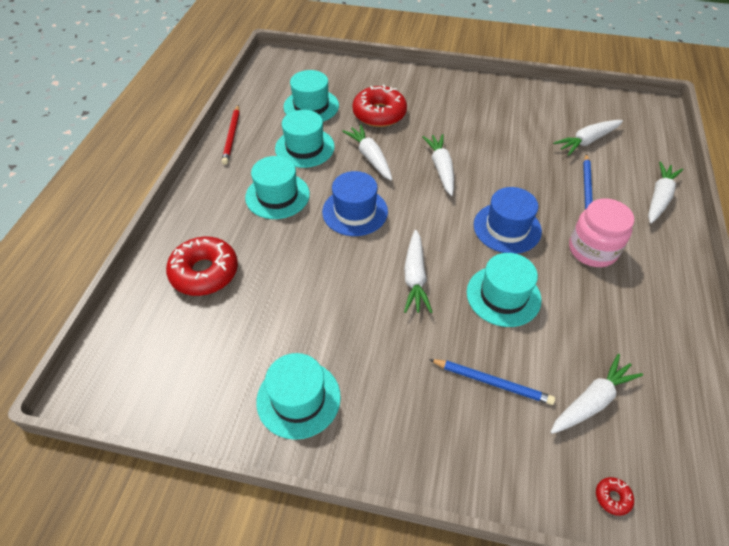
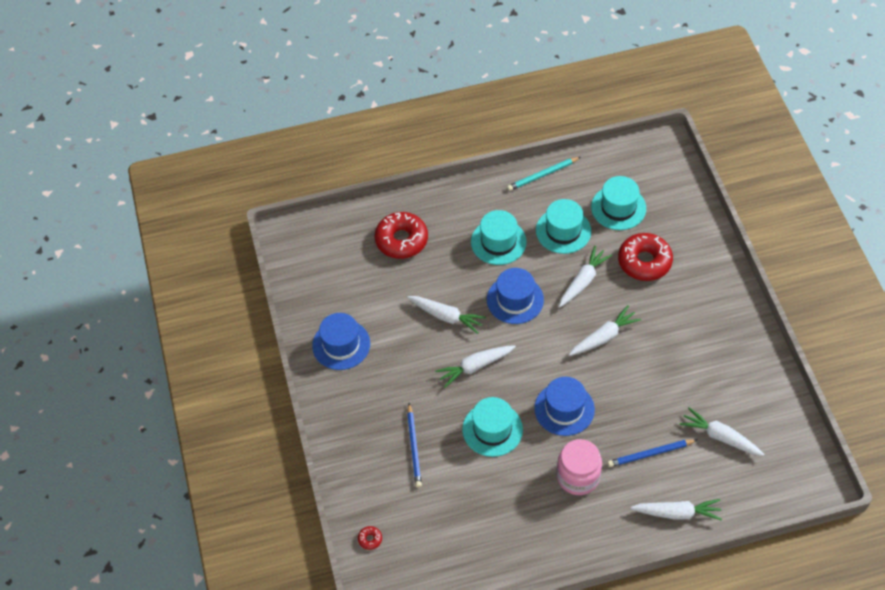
camera: 65 degrees right, 5 degrees up
(232, 136) = (542, 175): red pencil -> turquoise pencil
(298, 399) = (341, 345): turquoise hat -> blue hat
(591, 401) = (433, 511): white carrot -> white carrot (446, 316)

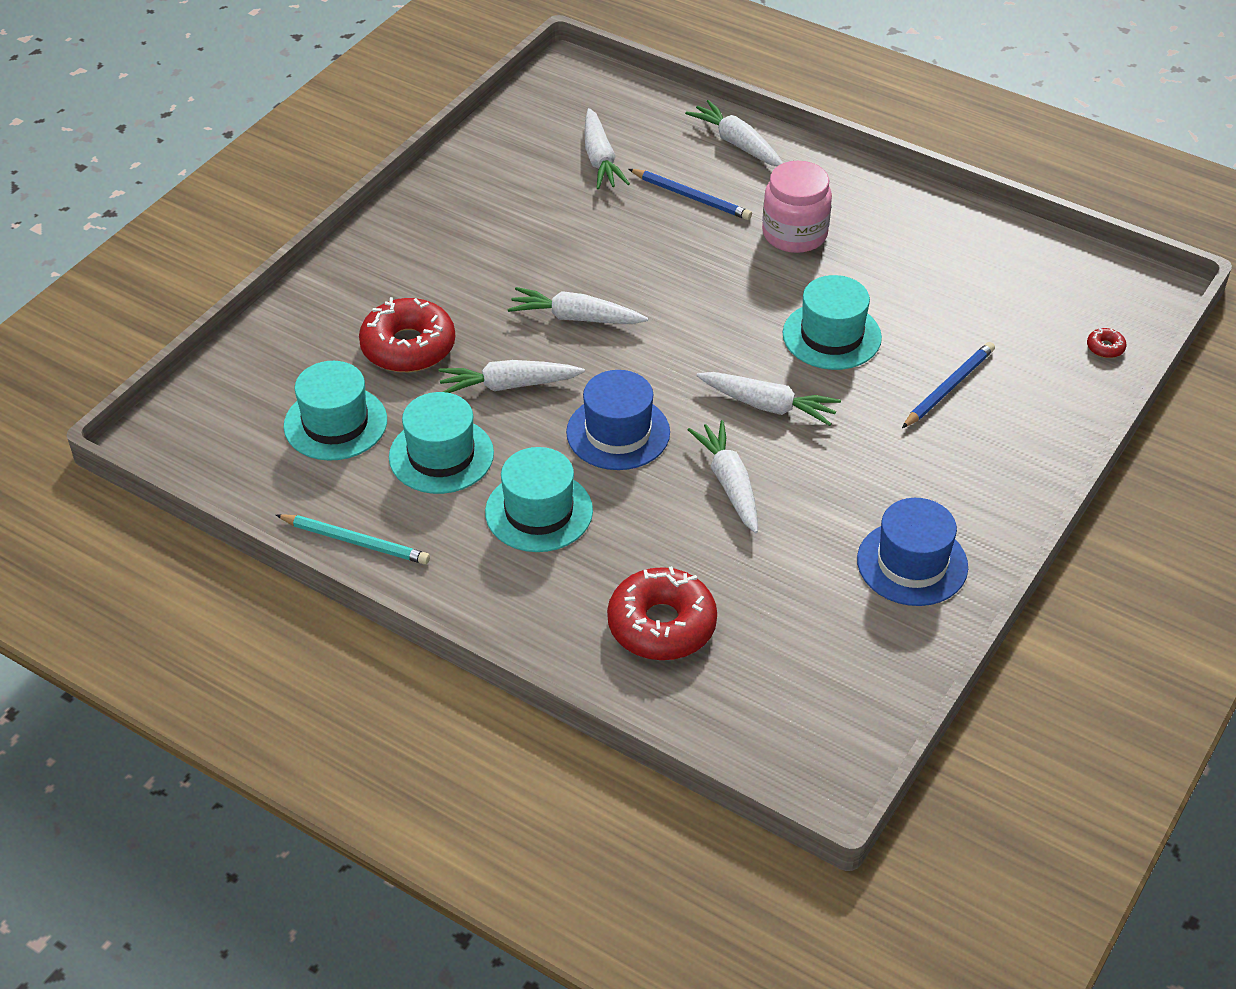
camera: 135 degrees left, 10 degrees down
(564, 409) = (723, 293): blue hat -> none

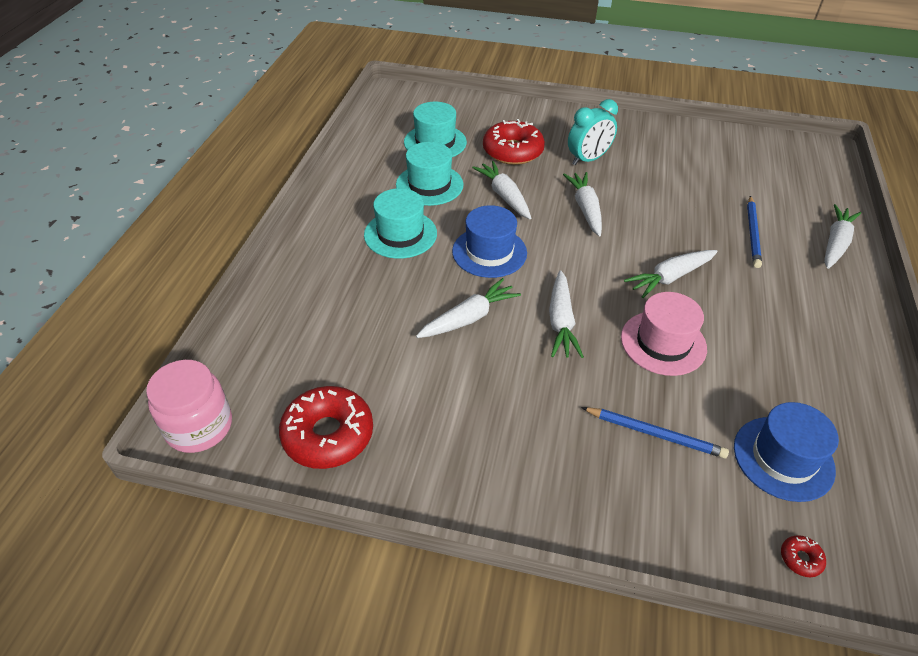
camera: 70 degrees right, 0 degrees up
(355, 541) = (346, 171): turquoise pencil -> none
(471, 279) = (588, 159): none -> turquoise clock
(600, 159) = (750, 183): white carrot -> white carrot (670, 277)
(661, 625) = (320, 313): red donut -> red donut (328, 434)
(794, 234) = (762, 296): pink jar -> pink jar (199, 426)
(831, 336) = (663, 343): turquoise hat -> pink hat
(912, 563) = (433, 448): blue hat -> blue hat (783, 458)

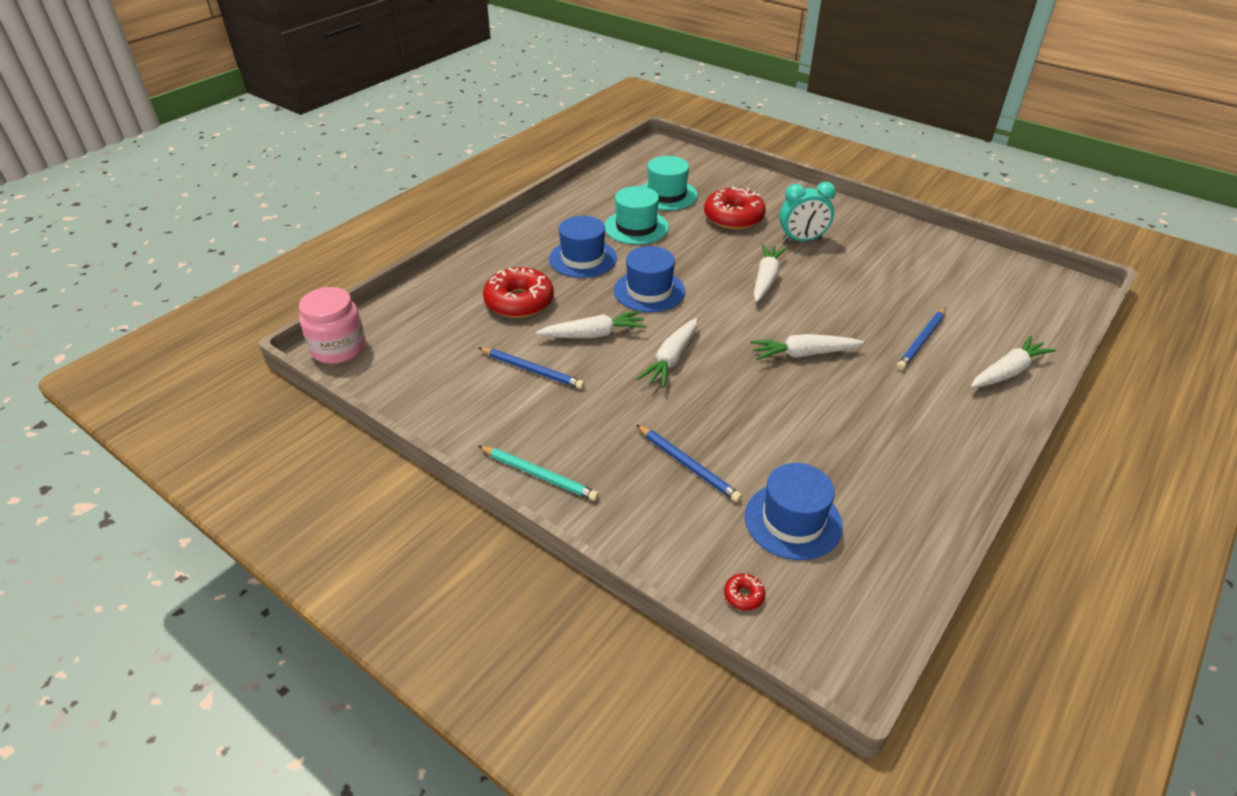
camera: 25 degrees right, 5 degrees down
(328, 434) = (424, 381): red donut -> red donut (519, 302)
(400, 234) = (583, 258): turquoise hat -> blue hat
(435, 379) = (532, 370): none -> blue pencil
(504, 196) = (697, 251): white carrot -> none
(525, 502) = (539, 475): none -> turquoise pencil
(663, 343) = (753, 402): pink hat -> none

